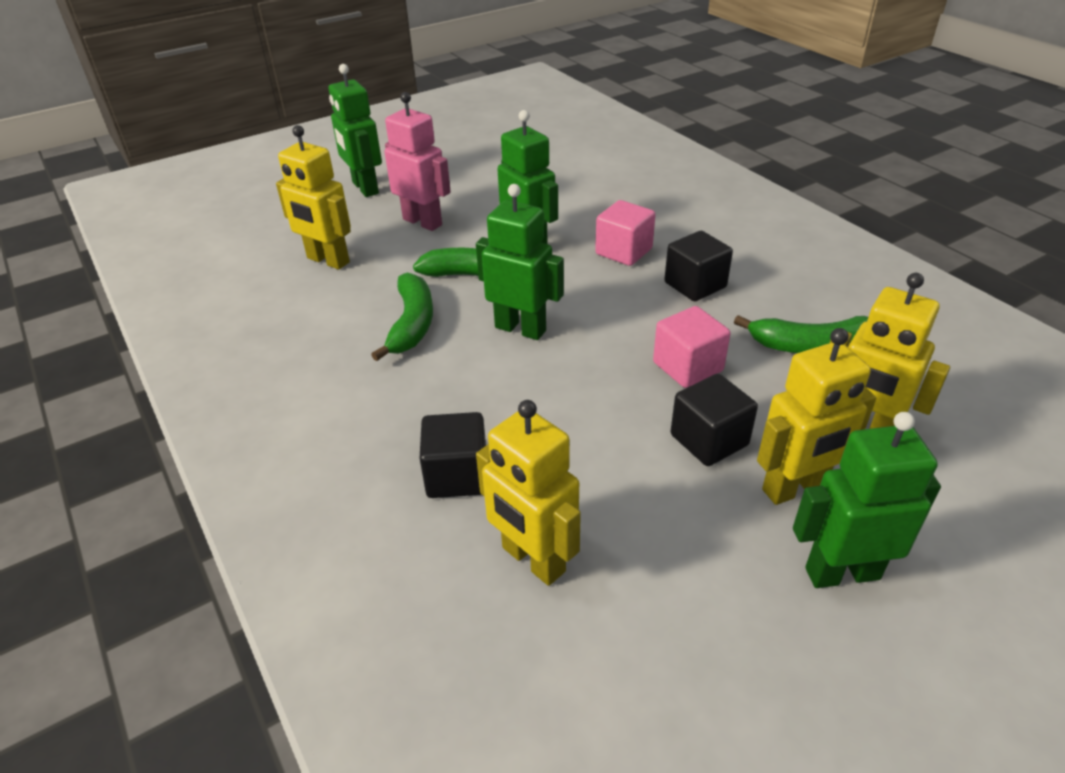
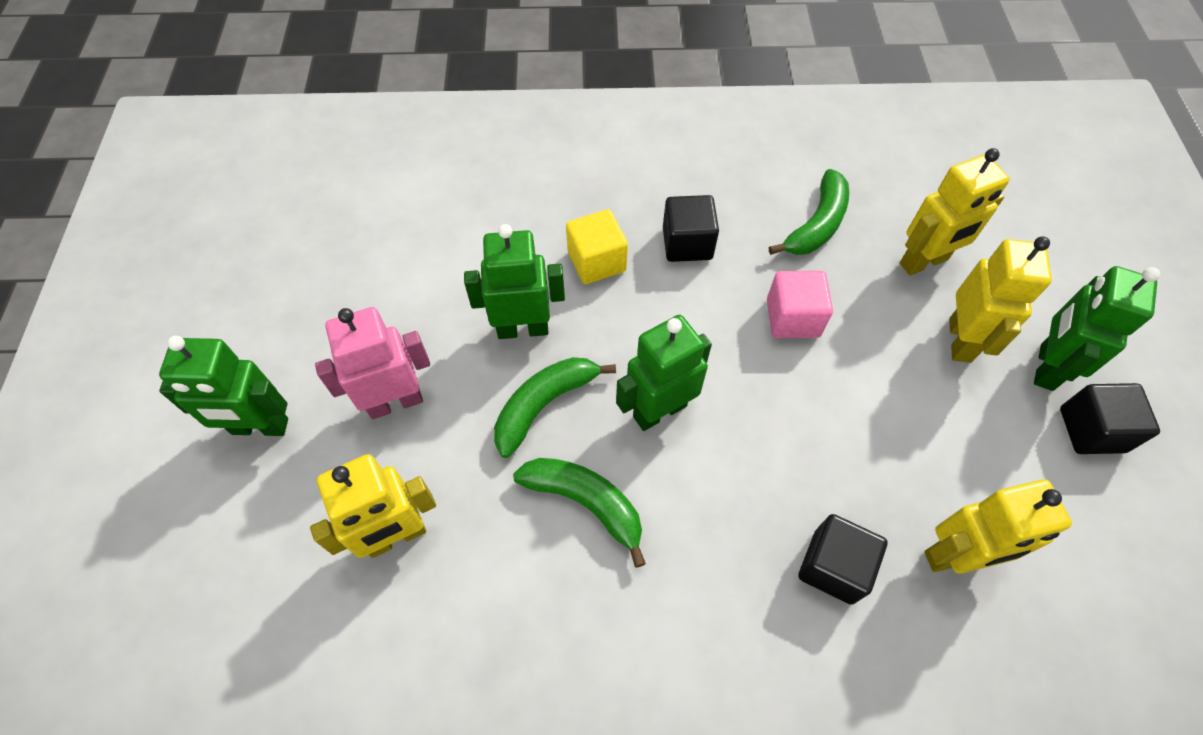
camera: 60 degrees left, 20 degrees up
(623, 251) = (596, 261): pink cube -> yellow cube
(709, 440) = (885, 359): black cube -> black cube (1091, 430)

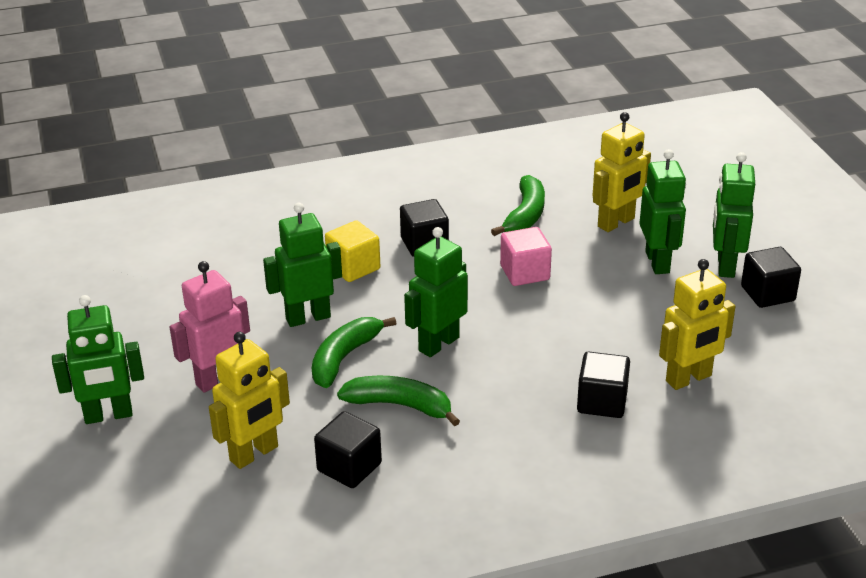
camera: 15 degrees left, 25 degrees down
(497, 592) = (349, 467): none -> black cube
(960, 340) = (658, 262): yellow robot -> green robot

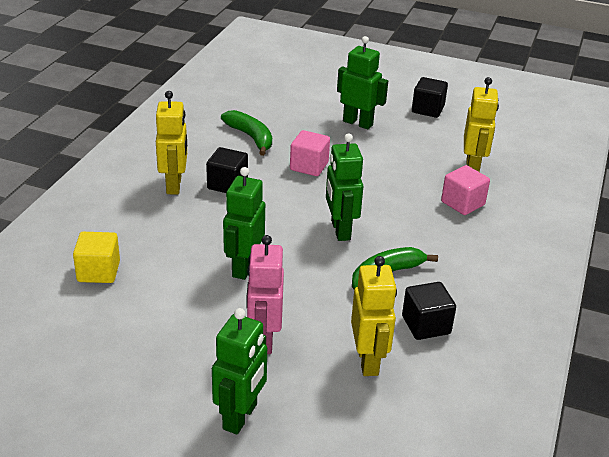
camera: 55 degrees left, 0 degrees up
(344, 358) = (308, 273): green banana -> none
(353, 267) = (213, 222): yellow cube -> yellow cube (98, 272)
(602, 402) = (462, 203): black cube -> pink cube
(616, 223) = (302, 115): yellow robot -> yellow robot (174, 185)
(725, 265) = (387, 107): green robot -> none

